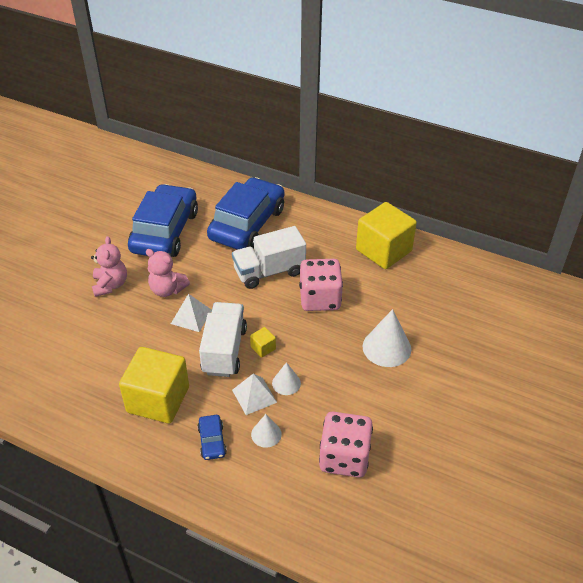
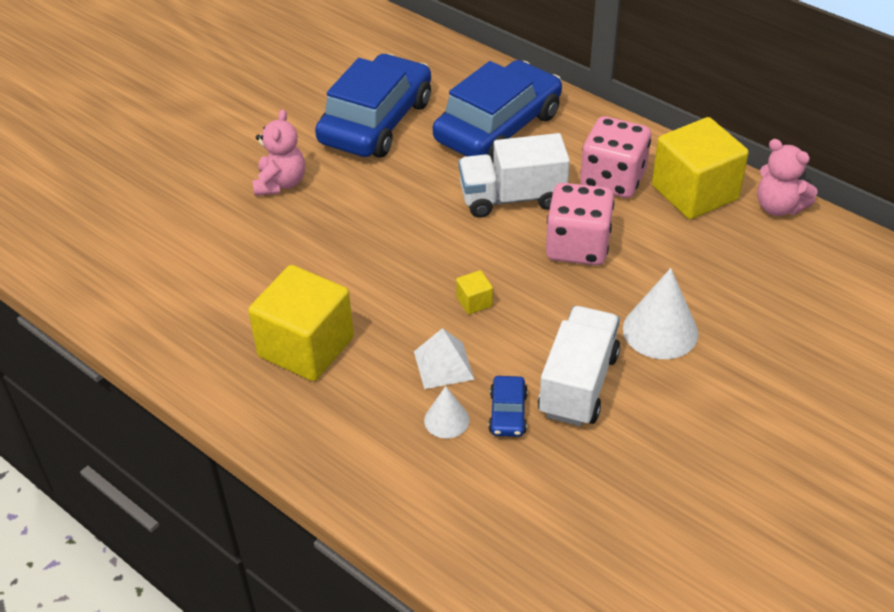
camera: 15 degrees right, 0 degrees up
(167, 289) = (358, 201): pink teddy bear -> pink teddy bear (778, 207)
(191, 316) = (382, 243): white pyramid -> none
(212, 441) = (366, 416): blue car -> blue car (508, 413)
(224, 350) = (417, 296): white truck -> white truck (578, 384)
(286, 383) = (495, 355): white cone -> none
(344, 457) = (552, 472): pink dice -> pink dice (613, 179)

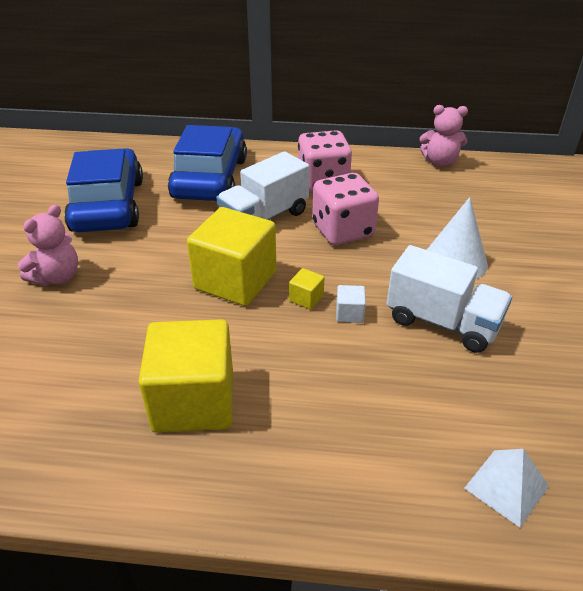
camera: 35 degrees left, 5 degrees down
(281, 183) = (57, 277): pink teddy bear -> pink teddy bear turned 60 degrees clockwise
(443, 365) = (329, 357): white pyramid -> white pyramid (506, 487)
(446, 420) = (375, 401): white cone -> none
(499, 335) = (349, 313): none -> white cube
(508, 413) = (416, 370): blue car -> none
(578, 384) = (442, 322): white truck -> white truck turned 135 degrees clockwise
(694, 192) = (382, 171): yellow cube -> yellow cube (235, 280)

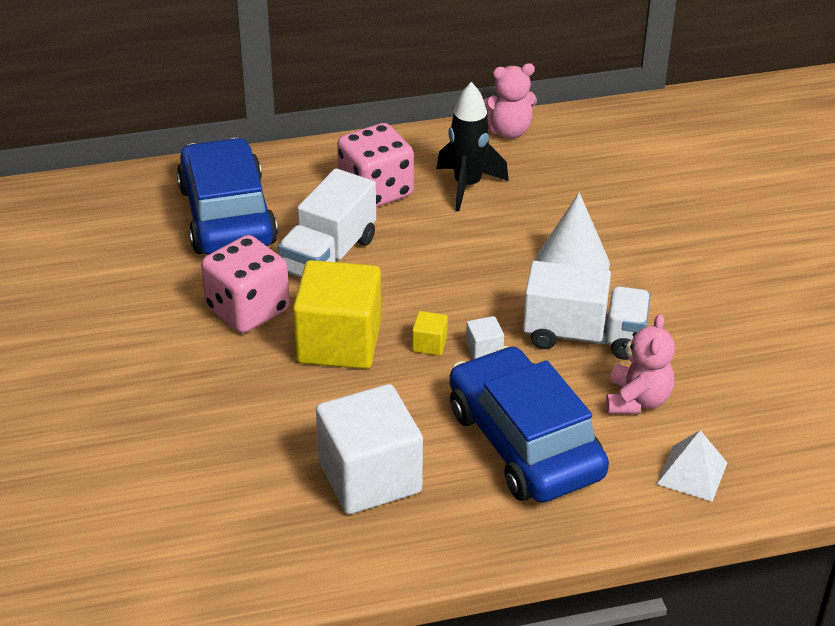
camera: 20 degrees left, 0 degrees up
(57, 277) = (124, 388): pink teddy bear -> pink teddy bear (637, 400)
(108, 205) = (118, 282): blue car -> blue car (524, 443)
(193, 401) = (369, 477): yellow cube -> white cube
(343, 230) = (431, 252): pink dice -> pink dice (247, 309)
(393, 191) = (467, 186): none -> black rocket

